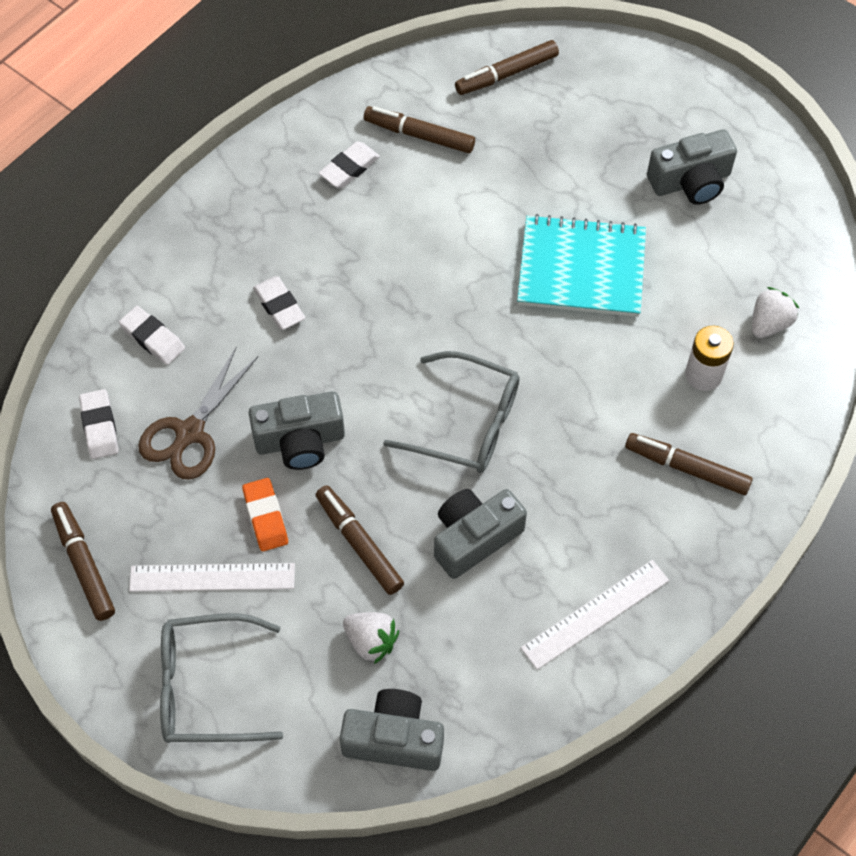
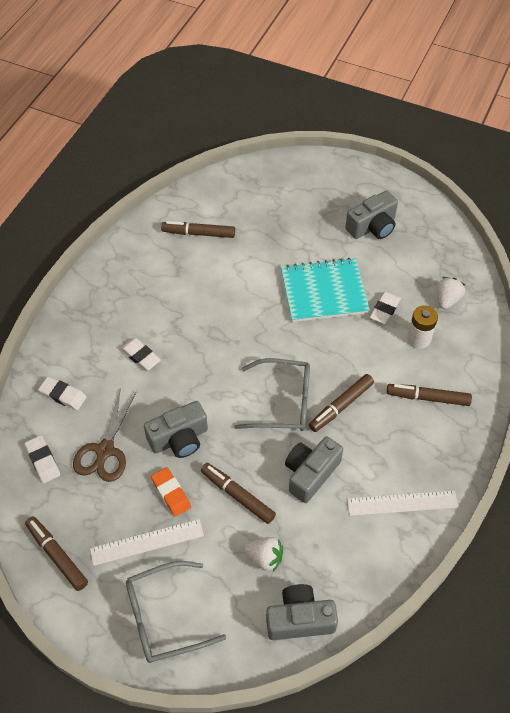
camera: 15 degrees left, 5 degrees down
(349, 168) = (161, 262): white eraser -> white eraser (384, 310)
(506, 74) = (241, 187): brown marker -> brown marker (341, 406)
(595, 614) = (402, 503): white ruler -> white ruler turned 45 degrees clockwise

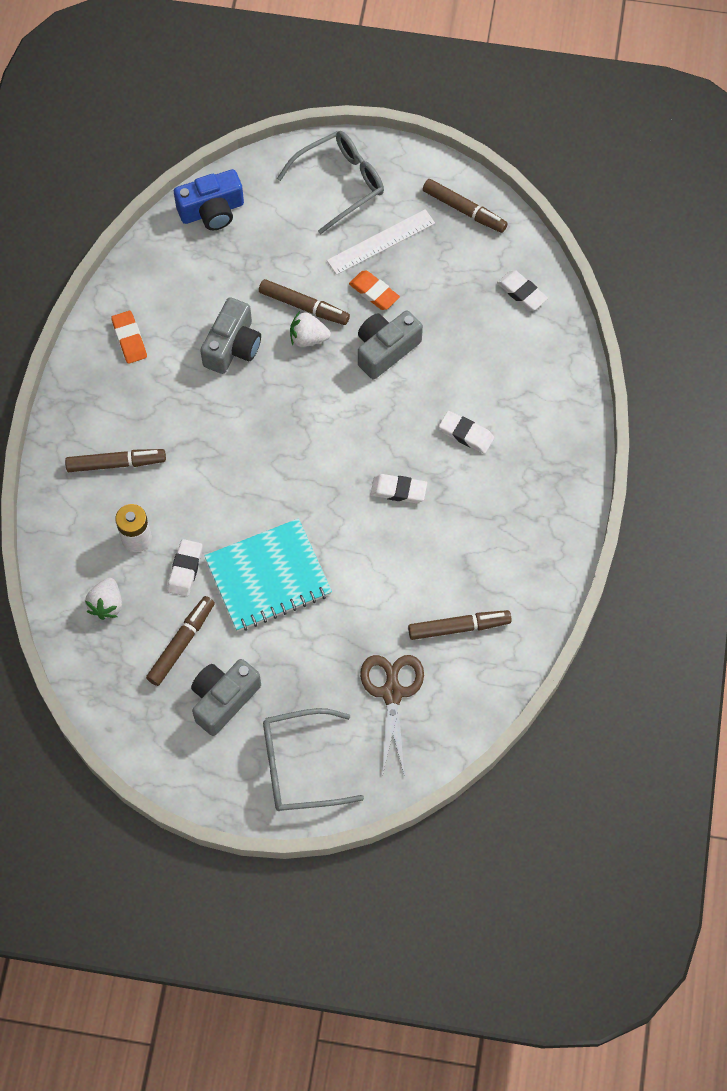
camera: 165 degrees right, 10 degrees up
(63, 395) = (534, 366): white eraser -> white eraser (398, 490)
(105, 451) = (461, 318): brown scissors -> brown scissors (392, 692)
(265, 558) = (259, 255): white strawberry -> white strawberry (308, 338)
(283, 402) = (282, 418): grey glasses -> grey glasses (299, 766)
(300, 619) = (212, 211): grey camera -> blue camera
(341, 406) = (215, 429): brown marker -> brown marker (181, 643)
(402, 503) = (129, 339): white ruler -> orange eraser

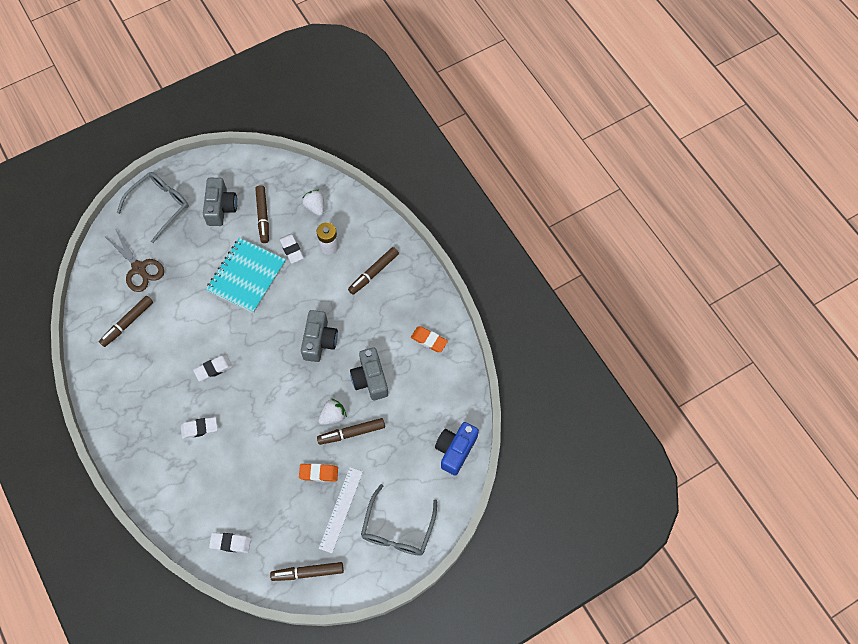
camera: 140 degrees right, 0 degrees up
(385, 350) = (283, 443): grey camera -> grey camera (319, 341)

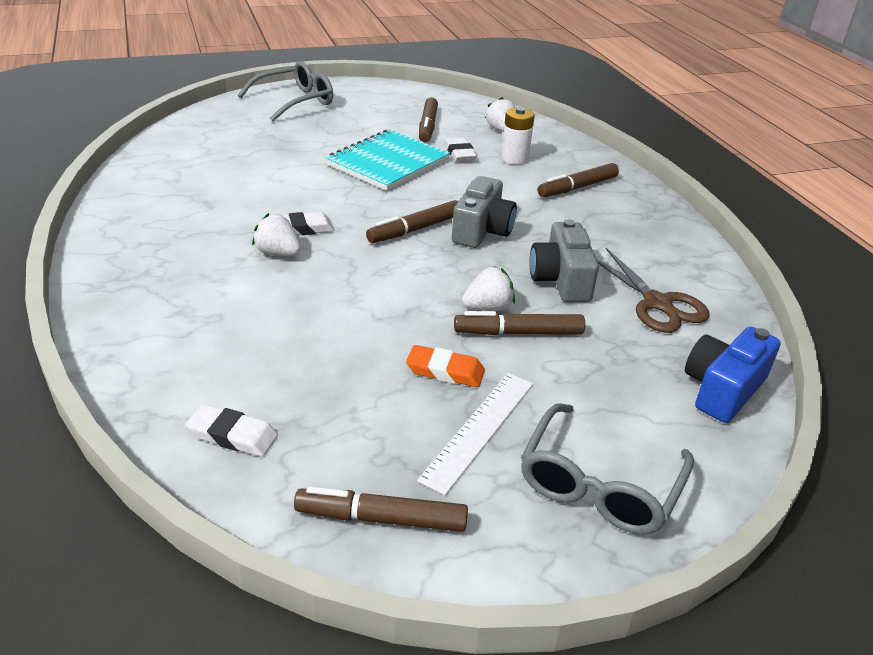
camera: 10 degrees right, 30 degrees down
(127, 323) = (197, 171): brown marker -> brown marker (415, 230)
(139, 268) = (241, 136): brown scissors -> brown scissors (657, 304)
(199, 428) = (249, 281): white eraser -> none
(207, 398) = (278, 253): none -> white strawberry
(221, 207) = (374, 113): grey camera -> none
(429, 340) = (665, 258): orange eraser -> none

